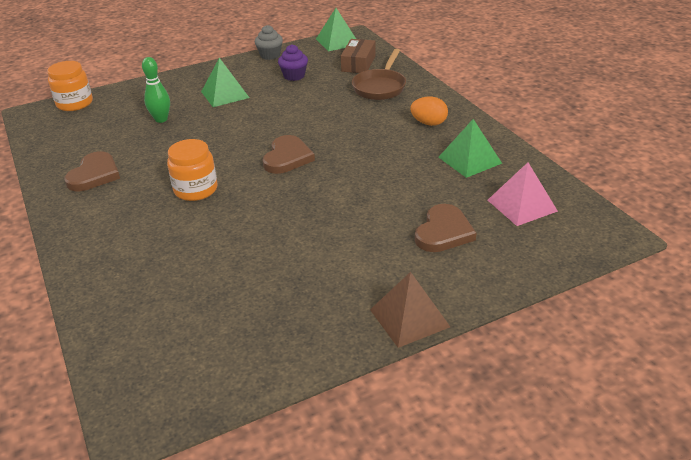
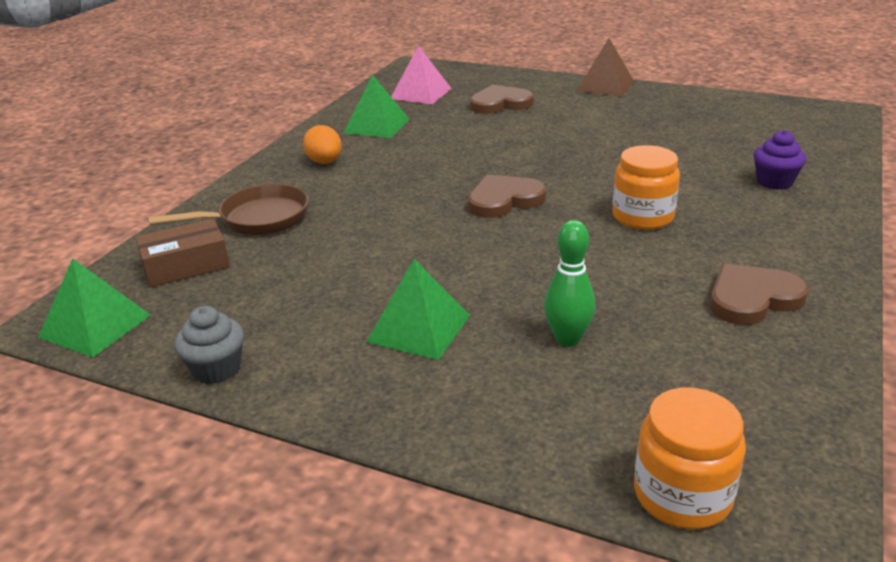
camera: 130 degrees left, 5 degrees down
(294, 76) = (284, 299): purple cupcake -> purple cupcake (774, 182)

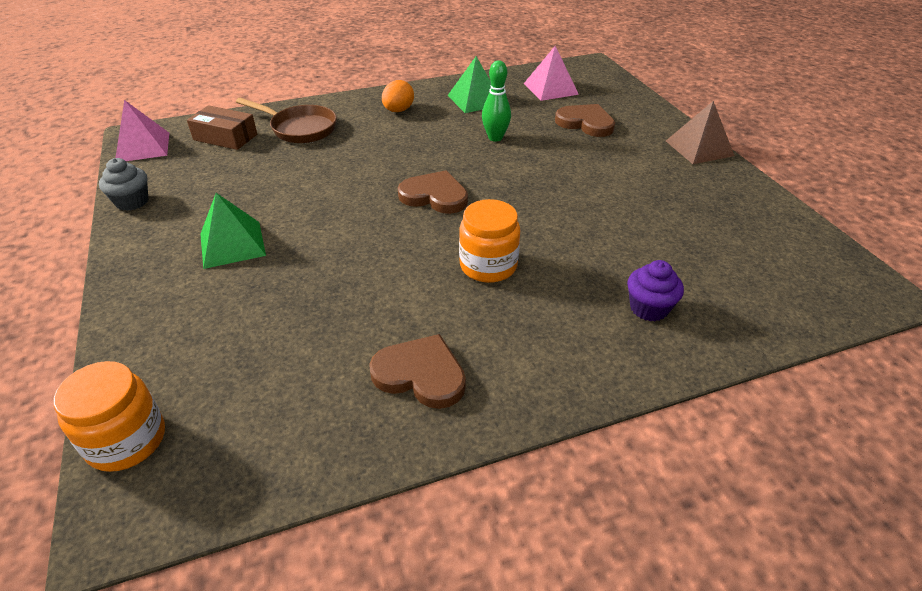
camera: 45 degrees right, 10 degrees up
(95, 326) = (143, 147): green pyramid -> pink pyramid
(567, 339) = (273, 308): green bowling pin -> green bowling pin (495, 138)

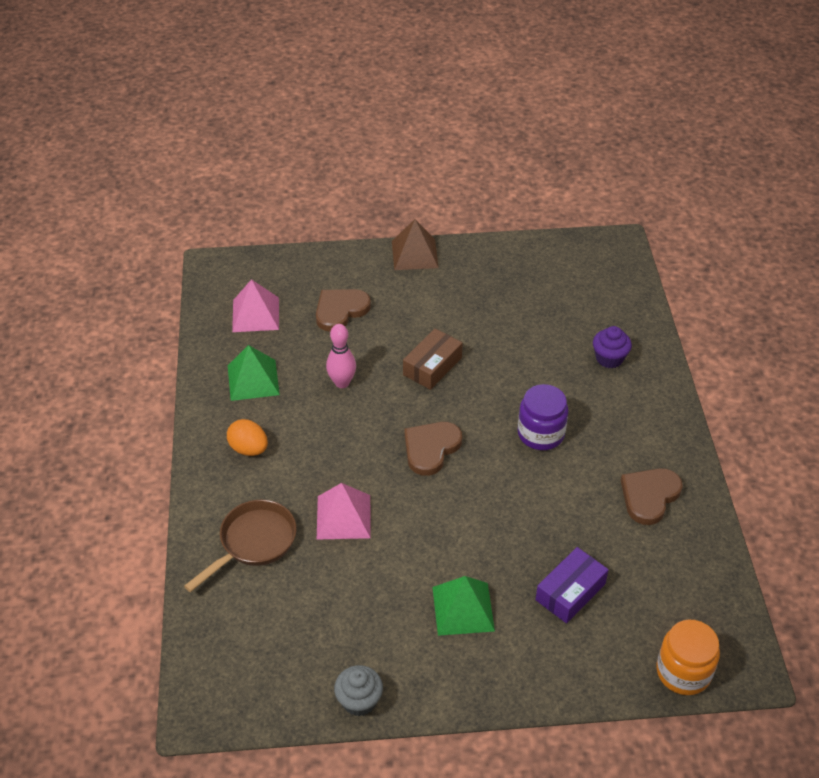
camera: 75 degrees left, 5 degrees up
(143, 147) = (234, 702): pink pyramid -> pink pyramid (343, 516)
(225, 137) = (244, 616): brown box -> brown box (432, 366)
(256, 318) = (570, 592): none -> purple box
(488, 265) = (541, 434): orange jar -> purple jar
(495, 138) = (342, 383): green bowling pin -> pink bowling pin

